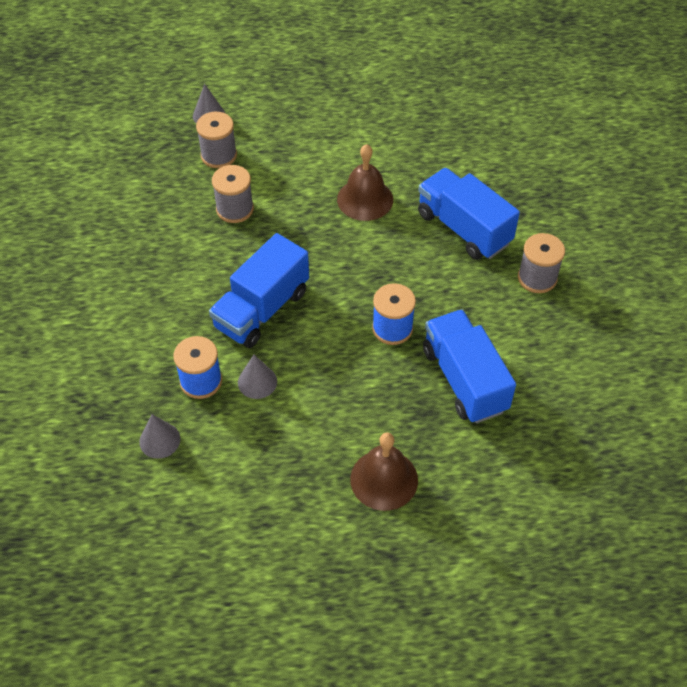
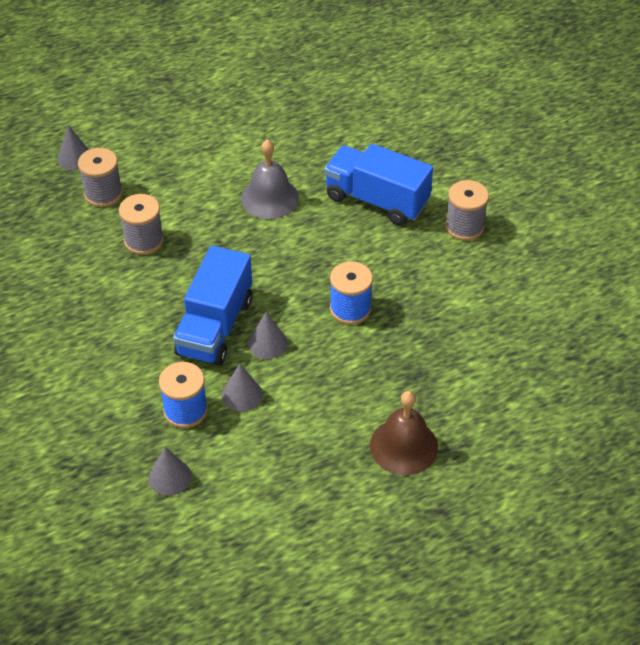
camera: 20 degrees left, 5 degrees down
(302, 339) = (267, 343): none -> grey cone
(365, 199) = (269, 198): brown bell -> grey bell
(464, 380) = (438, 335): blue truck -> none

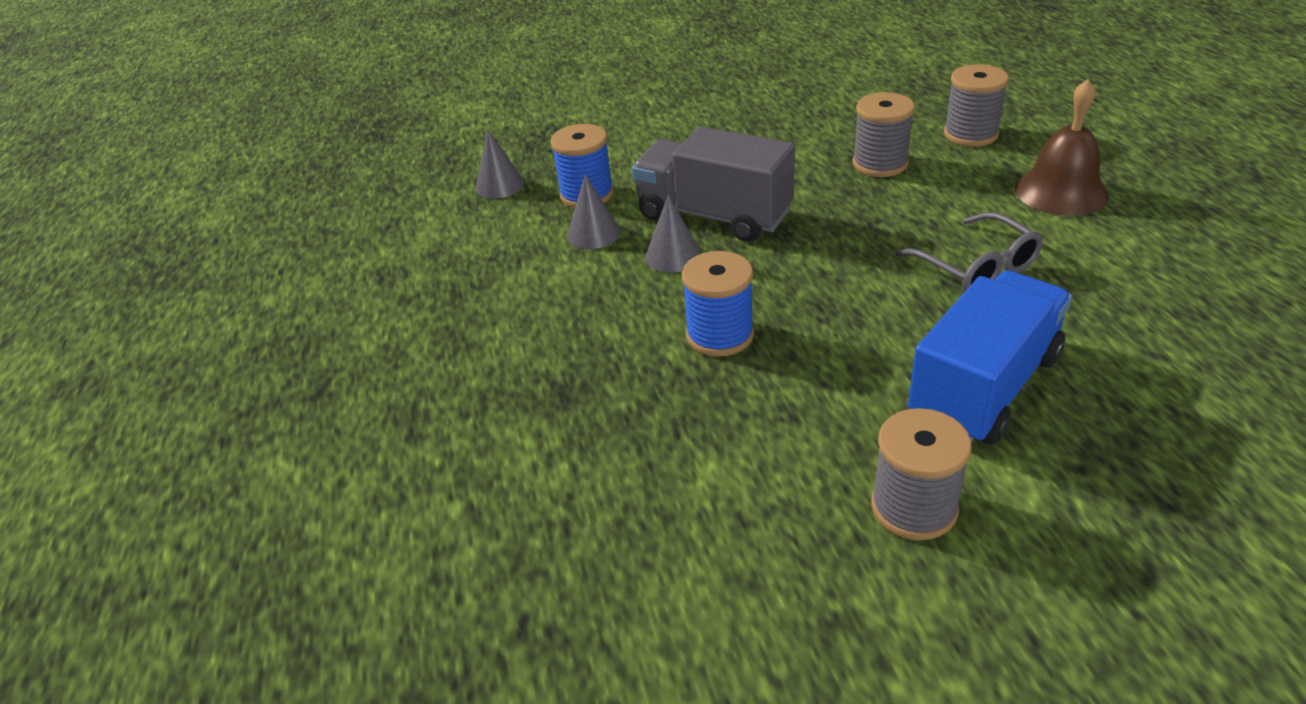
camera: 105 degrees right, 10 degrees down
(74, 158) = (1041, 113): grey cone -> none
(215, 326) = (714, 215): blue truck -> grey truck
(269, 198) = (977, 267): grey bell -> grey glasses
(404, 446) = (443, 367): brown bell -> brown bell (1061, 191)

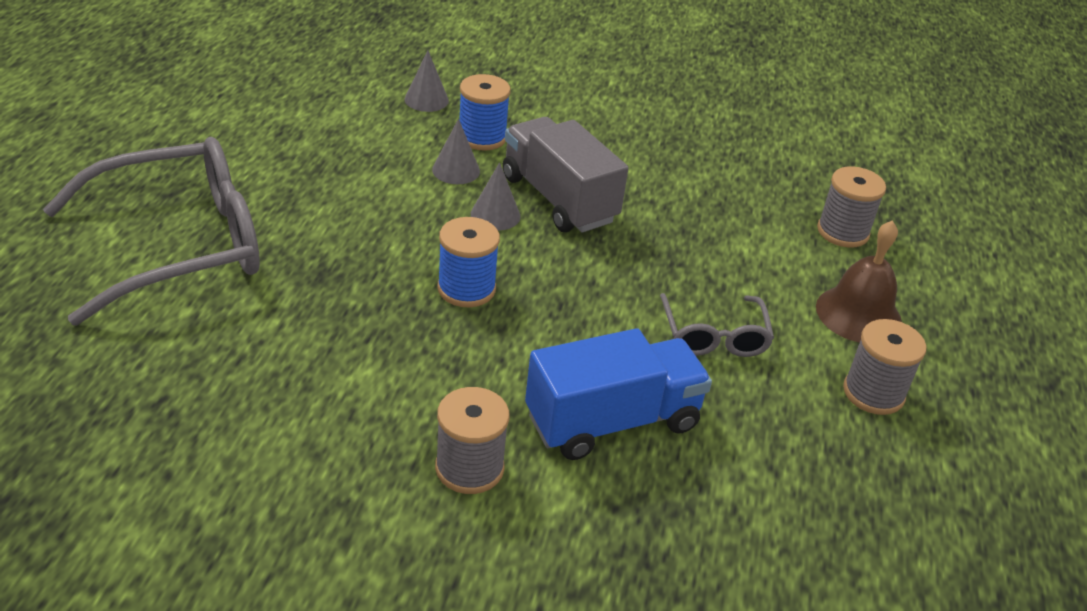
camera: 20 degrees right, 0 degrees up
(383, 439) = (182, 245): none -> grey glasses
(880, 164) = (736, 220): grey spool -> grey spool (873, 393)

